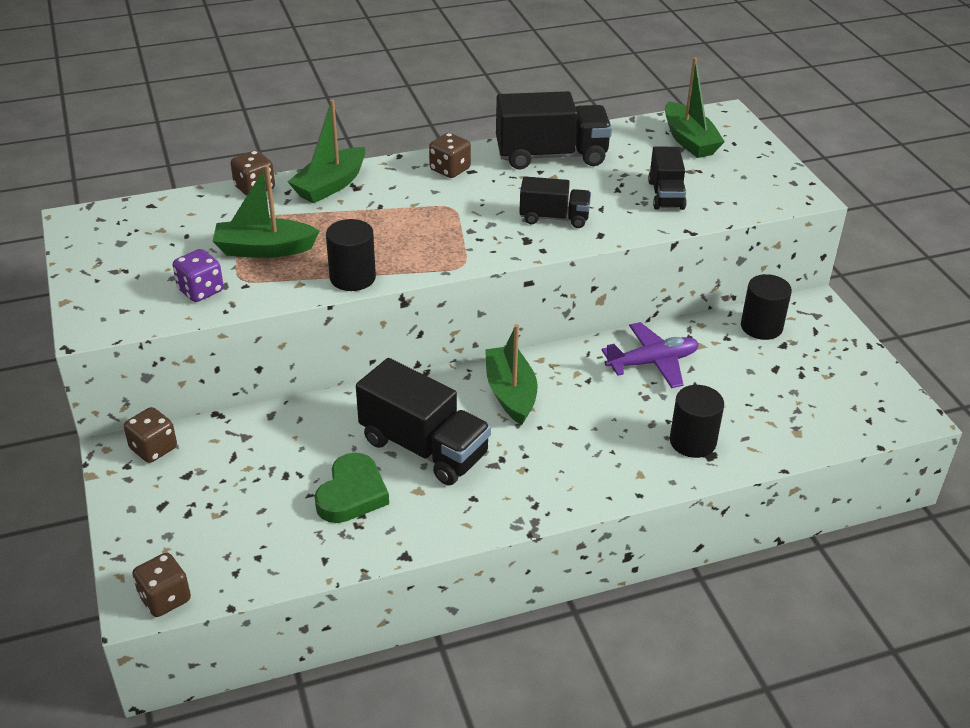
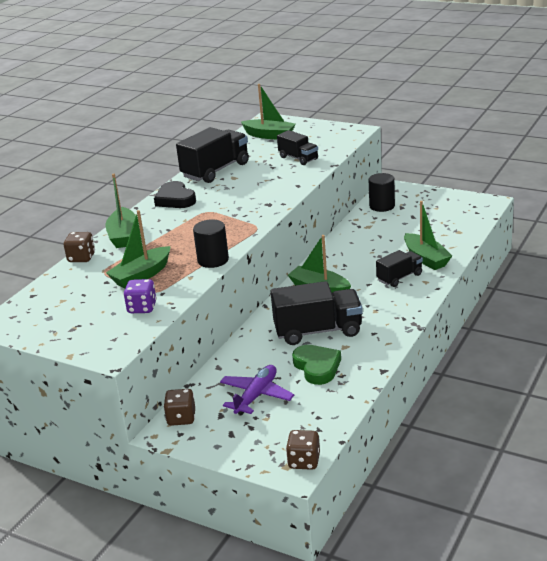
camera: 40 degrees left, 10 degrees down
(450, 170) = (175, 199): brown dice -> black heart
(554, 218) = (264, 190): black truck -> black truck (399, 277)
(652, 363) = (360, 243): purple plane -> purple plane (256, 396)
(692, 441) = (425, 258): black cylinder -> green boat

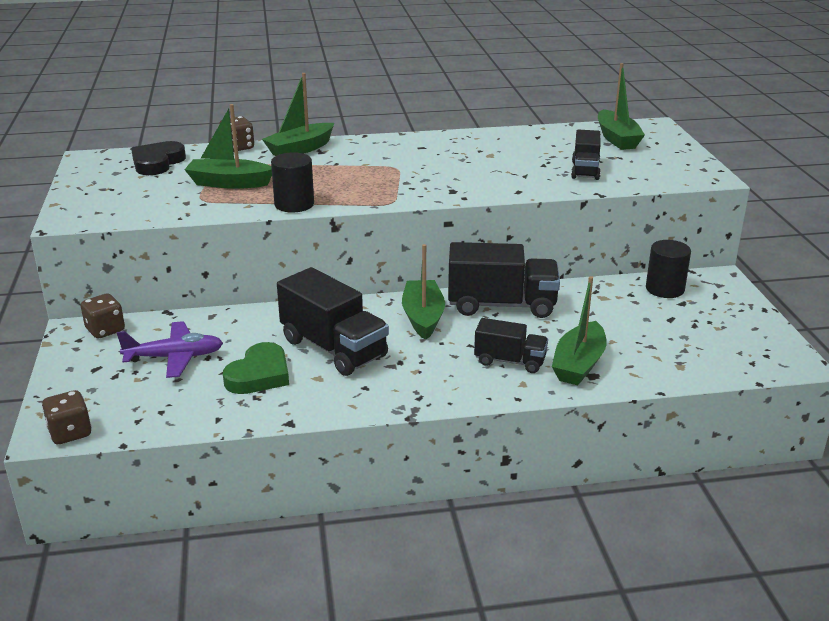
camera: 50 degrees right, 0 degrees up
(142, 308) = (165, 204): purple dice -> none
(175, 199) = (403, 145): black heart -> black heart (157, 163)
(215, 170) = (493, 142): black truck -> black truck (501, 305)

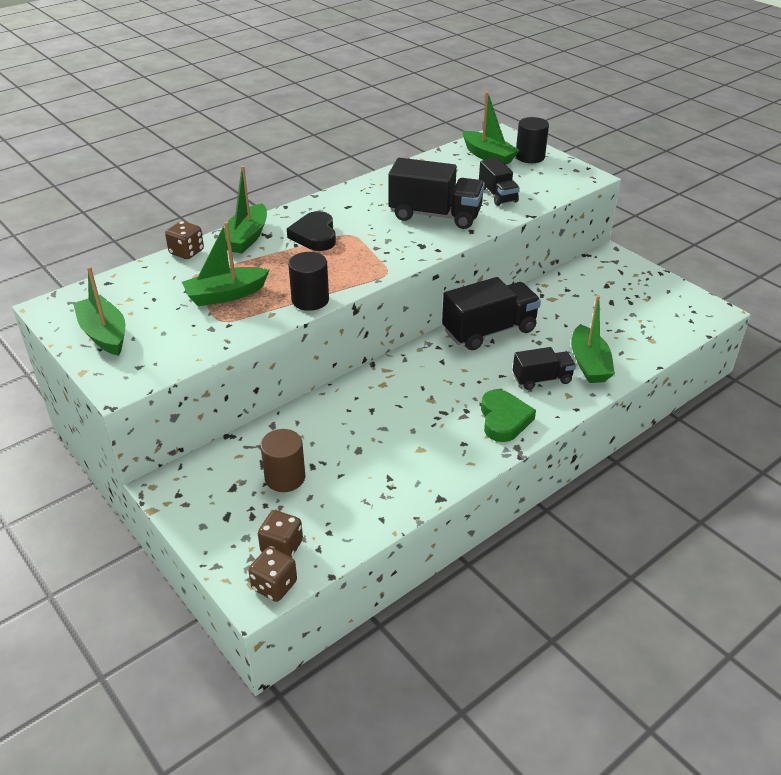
camera: 30 degrees left, 10 degrees up
(105, 330) = (192, 475): brown dice -> brown dice (282, 547)
(157, 163) = (129, 292): black heart -> black heart (315, 236)
(174, 357) = (285, 477): purple plane -> brown cylinder
(259, 375) = (372, 465): green heart -> green heart (504, 419)
(333, 348) = (405, 418): black truck -> black truck (435, 215)
(423, 317) = (443, 363): green boat -> green boat (104, 334)
(665, 289) = (585, 277): black cylinder -> black cylinder (530, 157)

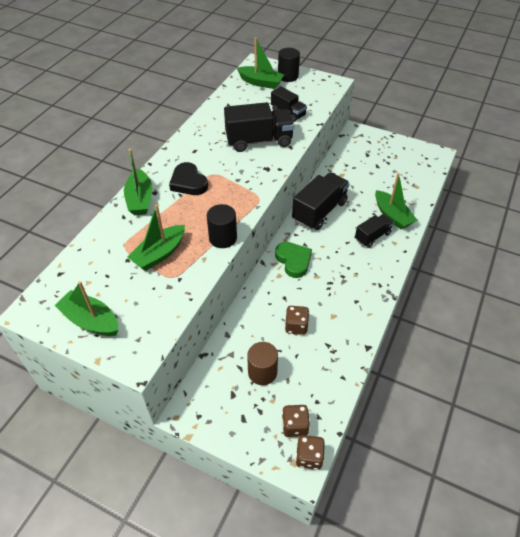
camera: 25 degrees left, 10 degrees up
(186, 252) = (103, 226): brown dice -> brown dice (296, 326)
(504, 419) = (369, 274): green heart -> green heart (293, 261)

